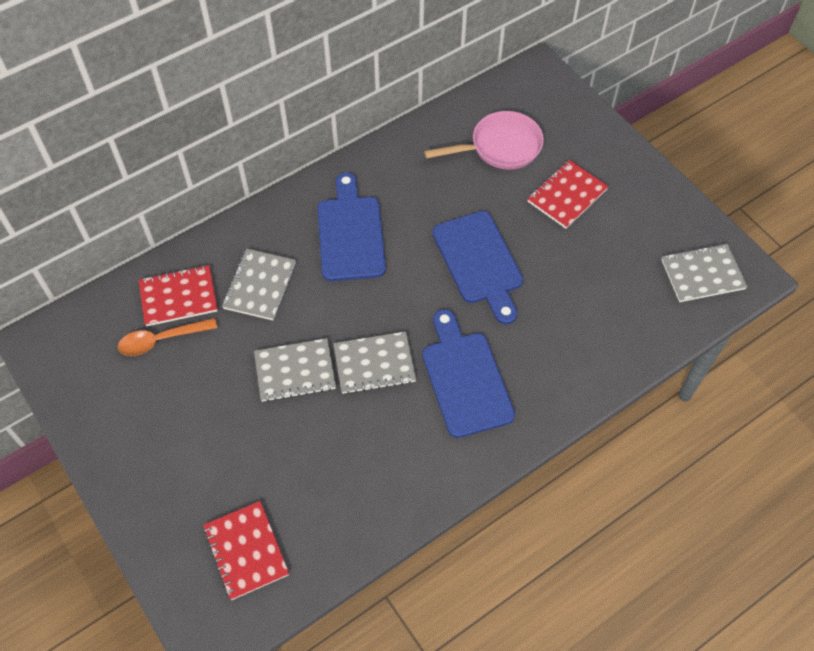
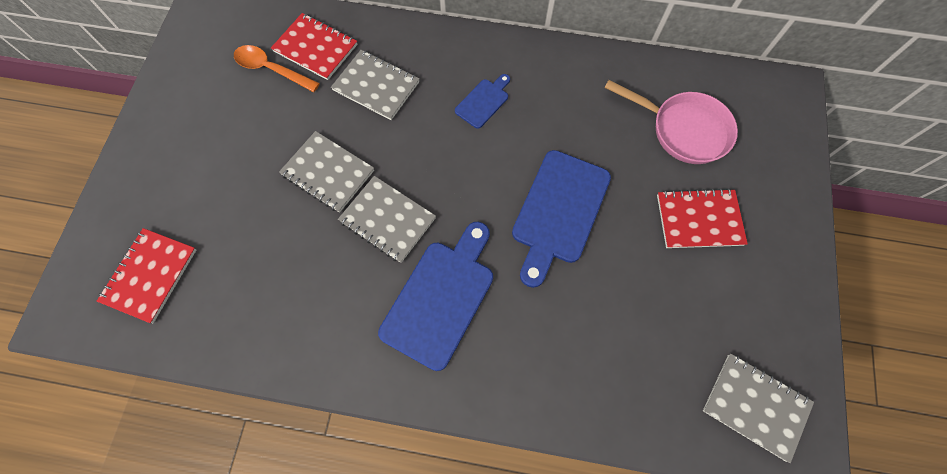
camera: 45 degrees right, 10 degrees up
(260, 286) = (376, 86): grey notebook -> grey notebook turned 60 degrees clockwise
(350, 233) = (483, 102): blue cutting board -> blue cutting board, size x0.51

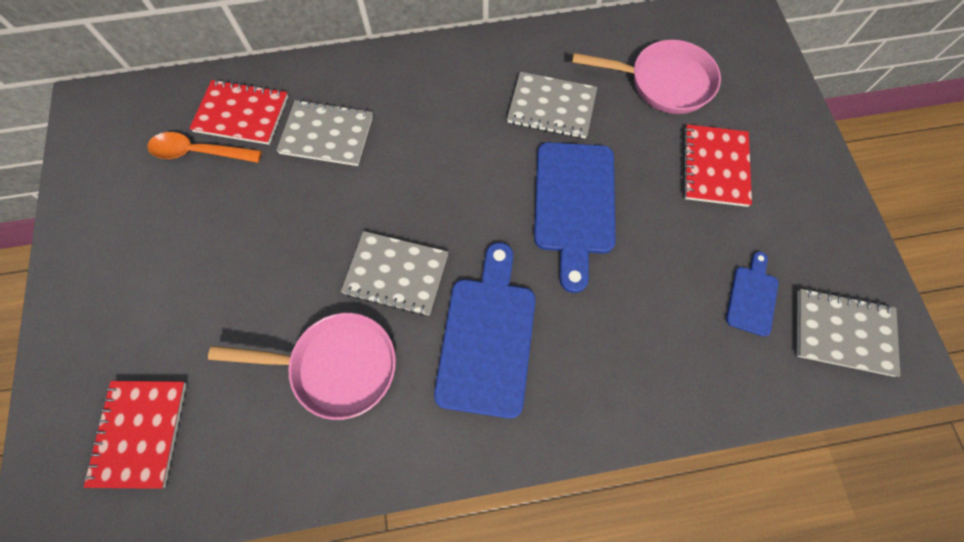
camera: 20 degrees left, 0 degrees up
(313, 277) = (336, 366): none -> pink pan
(328, 173) = (309, 245): grey notebook -> grey notebook (551, 107)
(483, 102) = (450, 116): blue cutting board -> blue cutting board (752, 297)
(699, 220) = (715, 167): red notebook -> red notebook turned 60 degrees counterclockwise

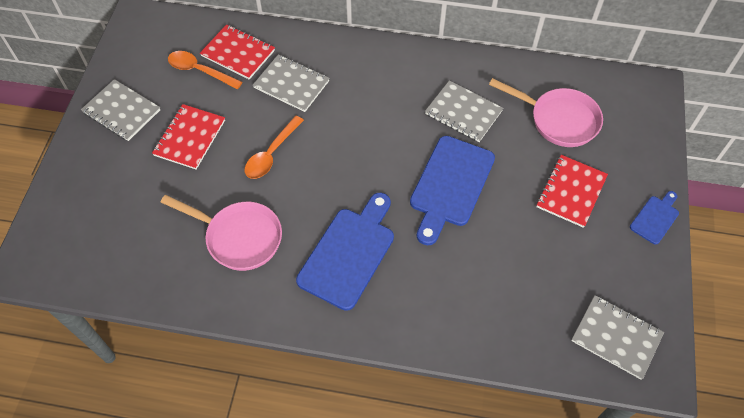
camera: 20 degrees right, 10 degrees down
(140, 433) = (99, 236): red notebook -> red notebook (190, 138)
(336, 236) = (271, 154): none -> orange spoon
(396, 274) = (302, 192): grey notebook -> grey notebook (122, 111)
(752, 297) = (556, 290): blue cutting board -> blue cutting board (655, 218)

